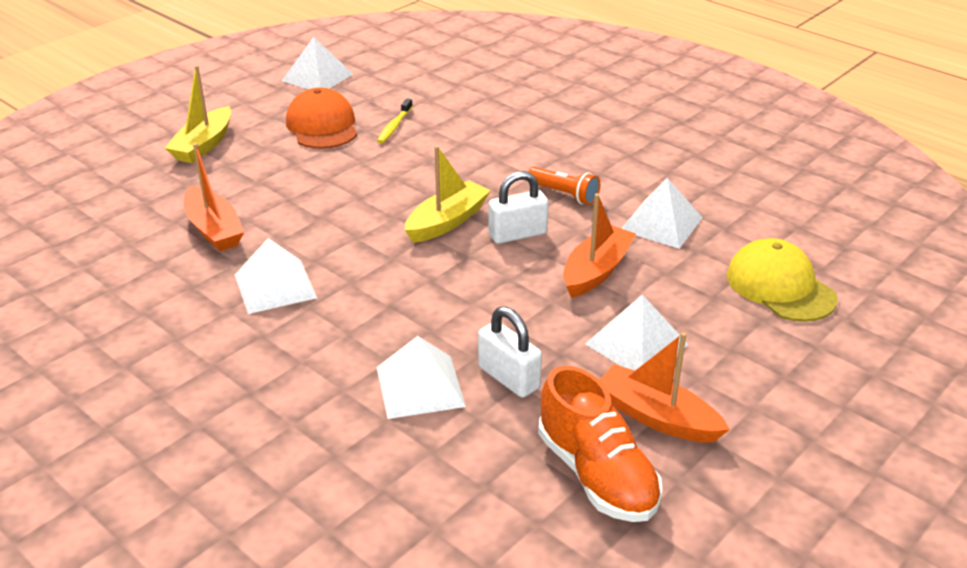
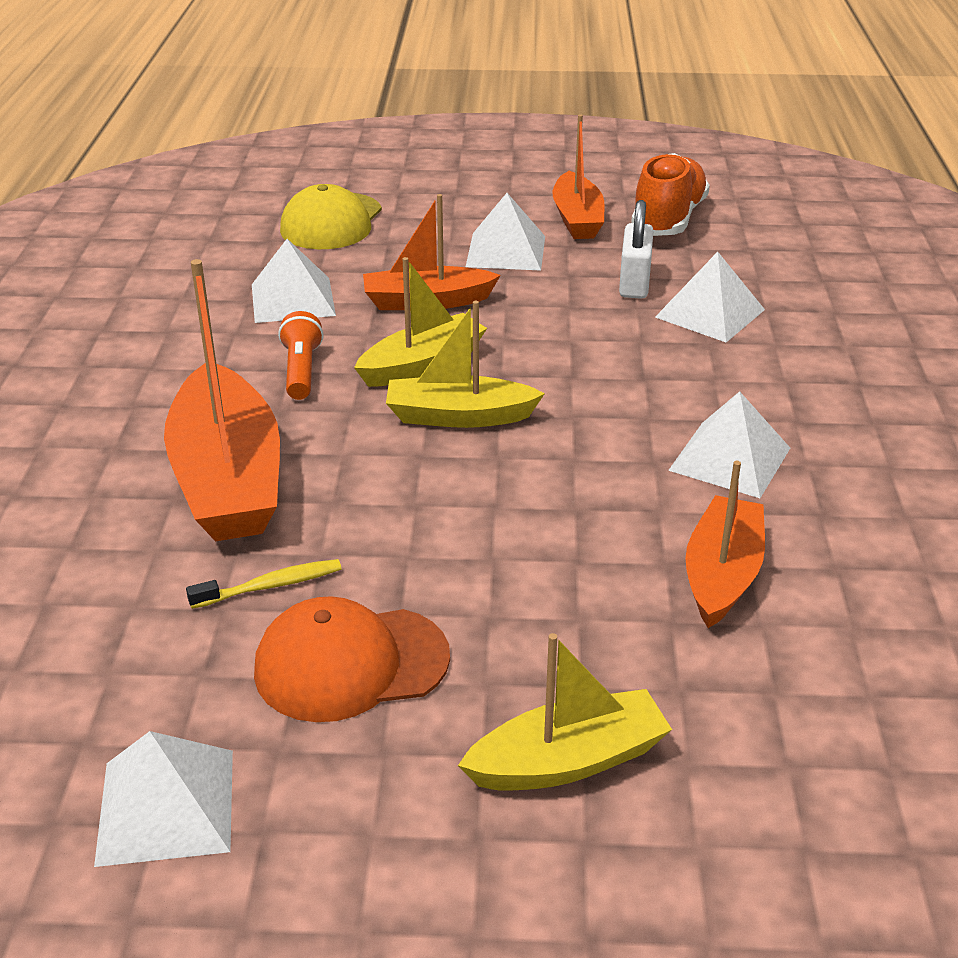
camera: 130 degrees left, 0 degrees up
(322, 126) = (351, 664): orange cap -> orange cap turned 45 degrees clockwise
(488, 142) = (228, 478): none -> orange boat
(517, 234) = (422, 364): white padlock -> yellow boat

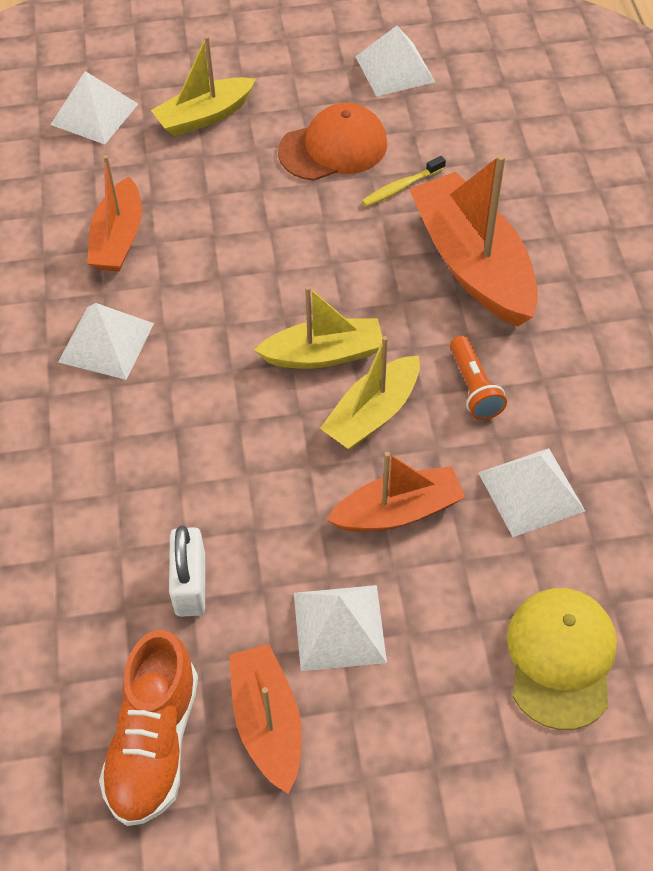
camera: 170 degrees right, 20 degrees up
(710, 313) = (112, 541): white pyramid -> white pyramid (94, 114)

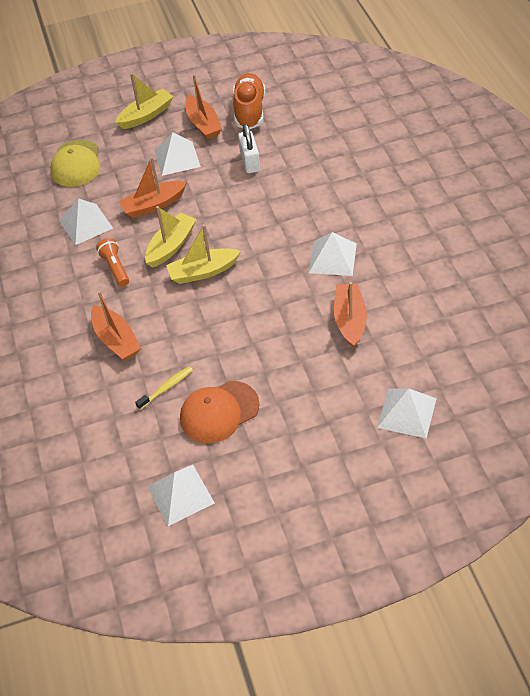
camera: 175 degrees right, 5 degrees down
(205, 116) = (322, 424): yellow boat -> yellow boat (146, 115)
(472, 264) = (116, 340): orange boat -> orange boat, size x0.61

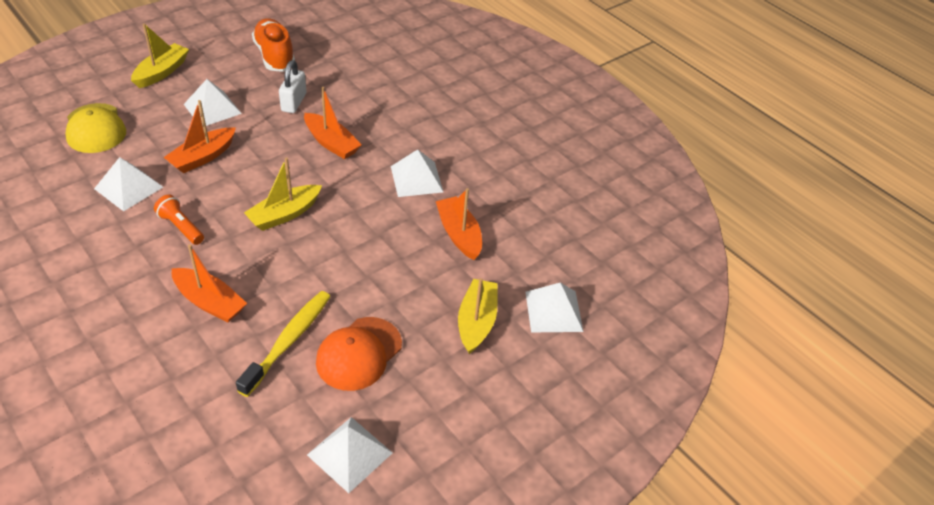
camera: 30 degrees left, 5 degrees down
(166, 387) = (288, 341): yellow toothbrush -> yellow toothbrush, size x1.79
(171, 246) = (238, 195): yellow boat -> yellow boat (476, 322)
(203, 124) = (229, 73): orange boat -> orange boat (331, 143)
(250, 162) = (294, 102): white padlock -> white padlock turned 45 degrees clockwise

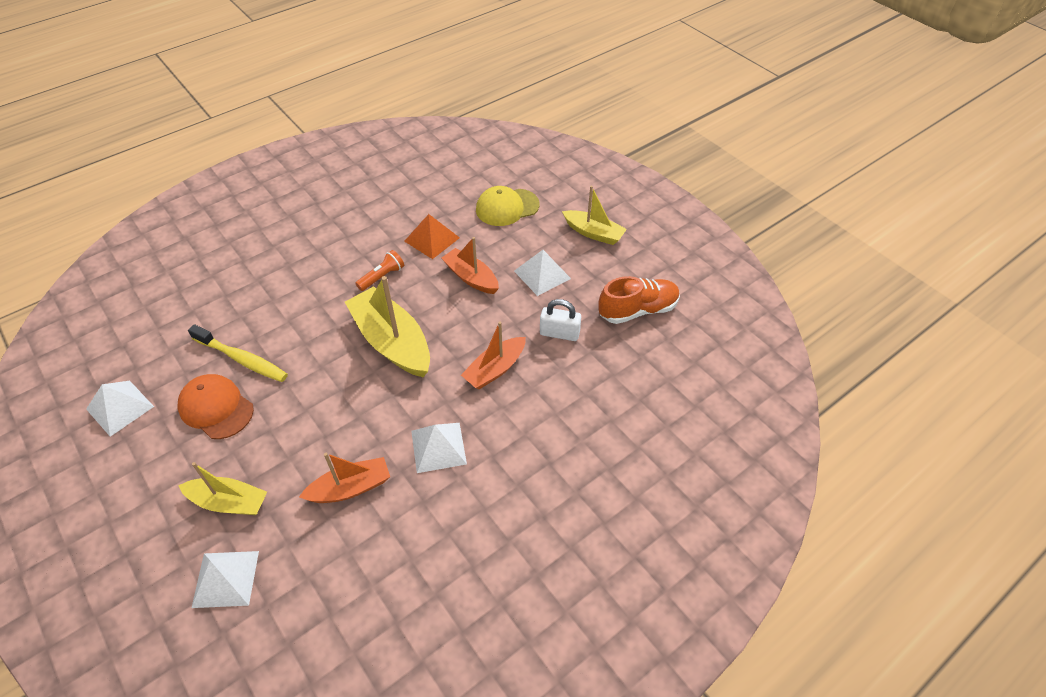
camera: 95 degrees right, 5 degrees up
(129, 187) = (432, 239): white pyramid -> orange pyramid
(209, 302) = (295, 305): orange boat -> none
(284, 214) = (392, 342): yellow boat -> yellow boat, size x1.63

